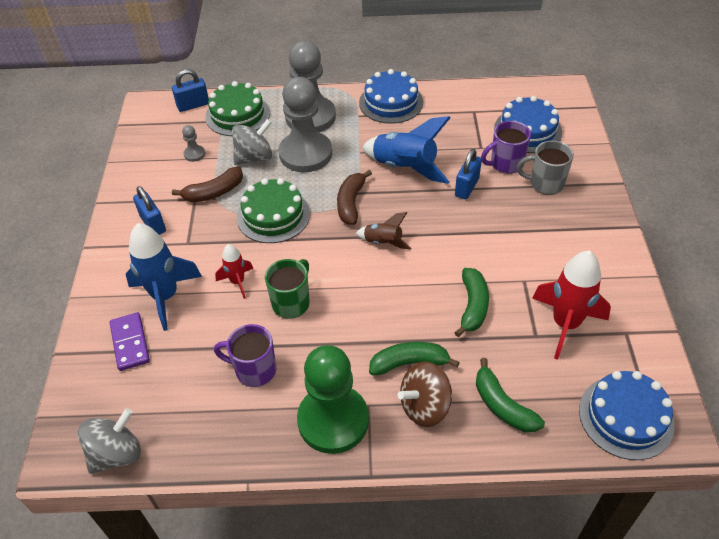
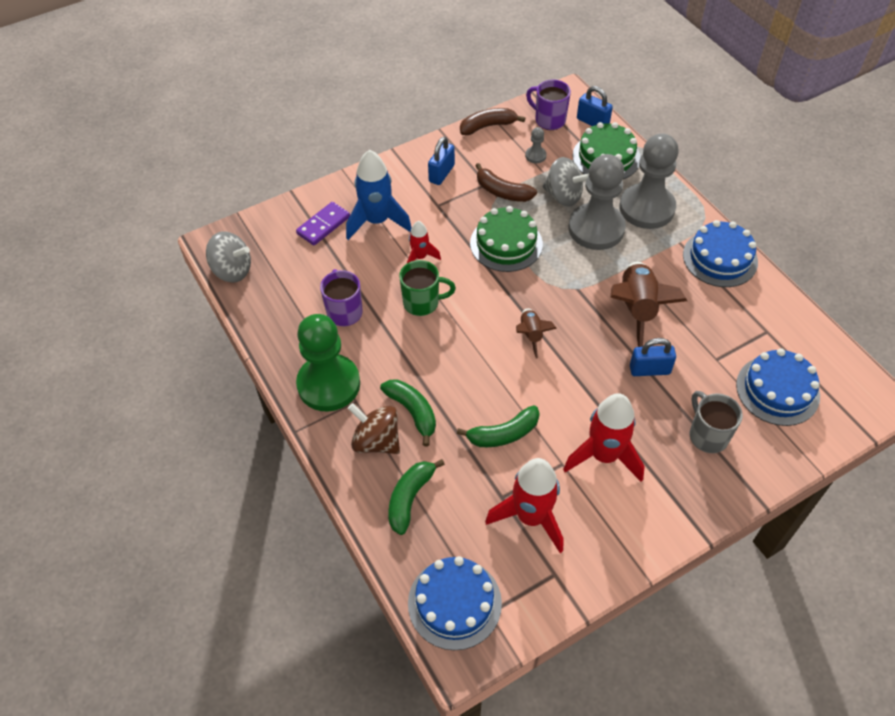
camera: 60 degrees right, 5 degrees up
(351, 203) = (561, 290): brown banana -> brown banana (488, 126)
(405, 168) = (637, 309): blue rocket -> brown rocket
(505, 164) = (709, 389): purple mug -> purple mug (549, 120)
(531, 251) = (604, 456): none -> red rocket

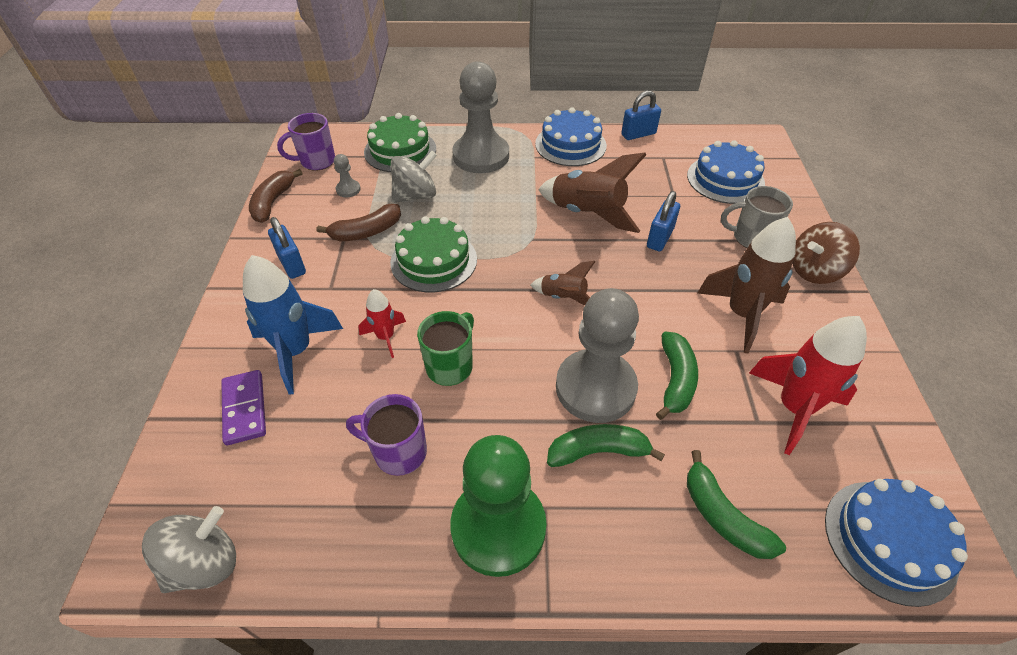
camera: 60 degrees left, 5 degrees down
(376, 441) = (620, 513): brown spinning top -> brown spinning top (814, 271)
(592, 122) = (352, 139): blue padlock -> blue padlock (638, 134)
(596, 228) = (474, 194): grey pawn -> grey pawn (595, 387)
(604, 456) = (741, 314): red rocket -> brown rocket

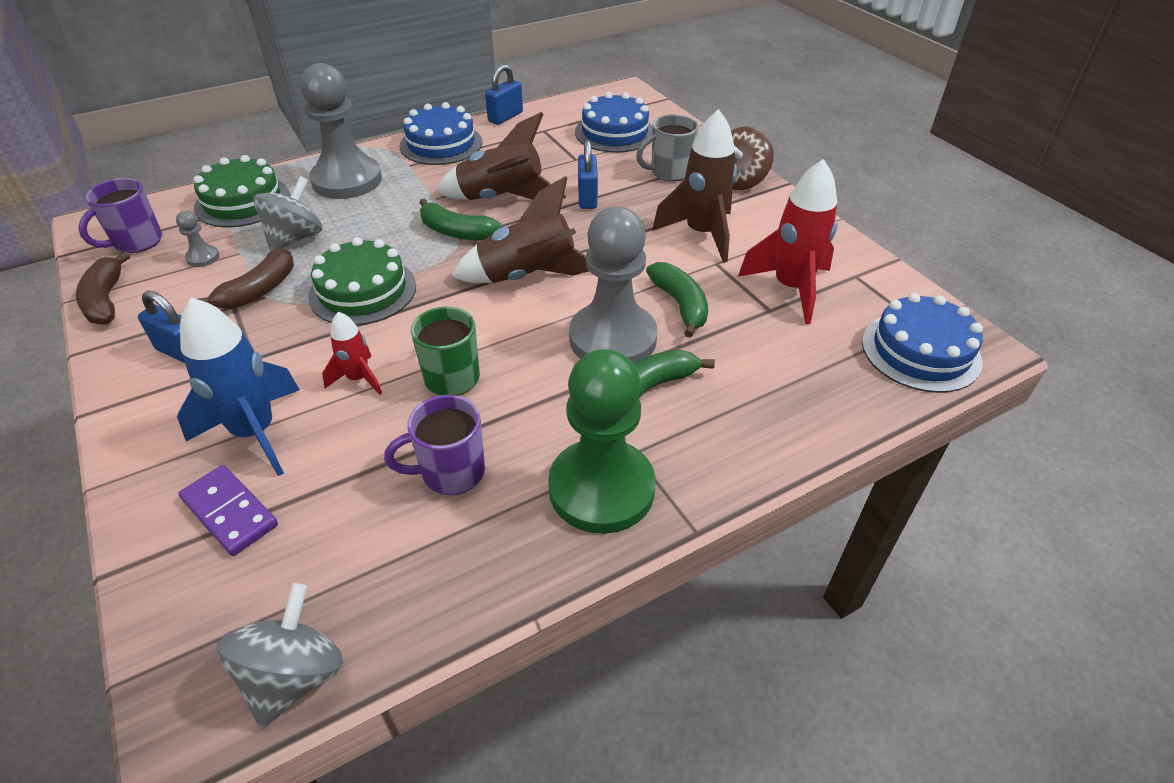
camera: 30 degrees left, 5 degrees down
(563, 297) = (528, 276): brown rocket -> brown rocket, size x1.84
(722, 516) = (789, 390): green banana -> green banana (456, 232)

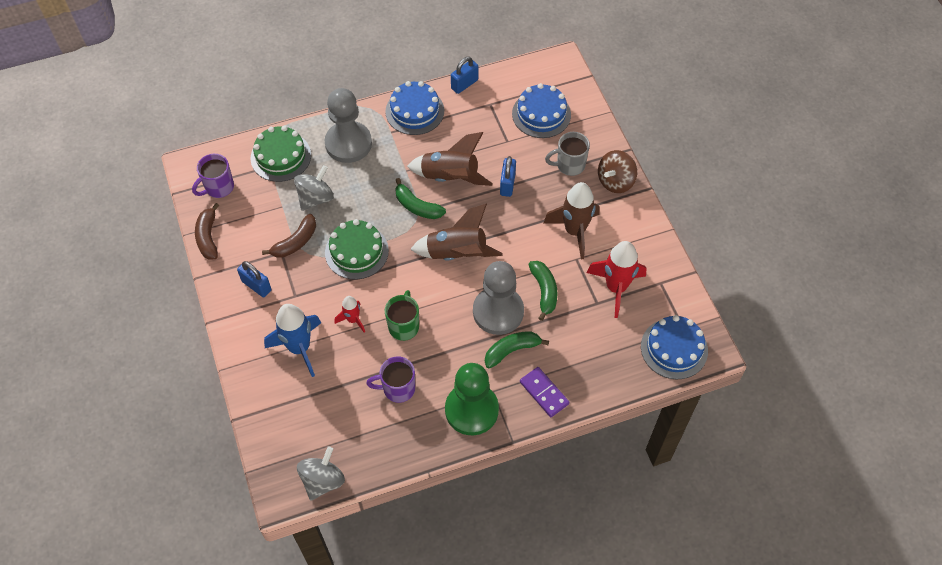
camera: 10 degrees right, 15 degrees up
(203, 257) = (260, 208): grey pawn -> none
(230, 512) = (290, 394): purple domino -> purple domino (544, 393)

